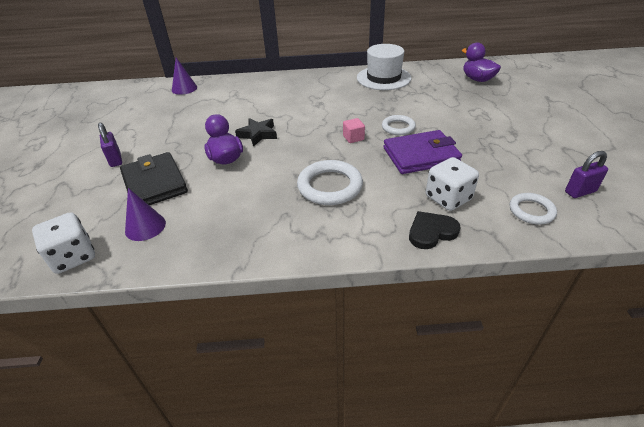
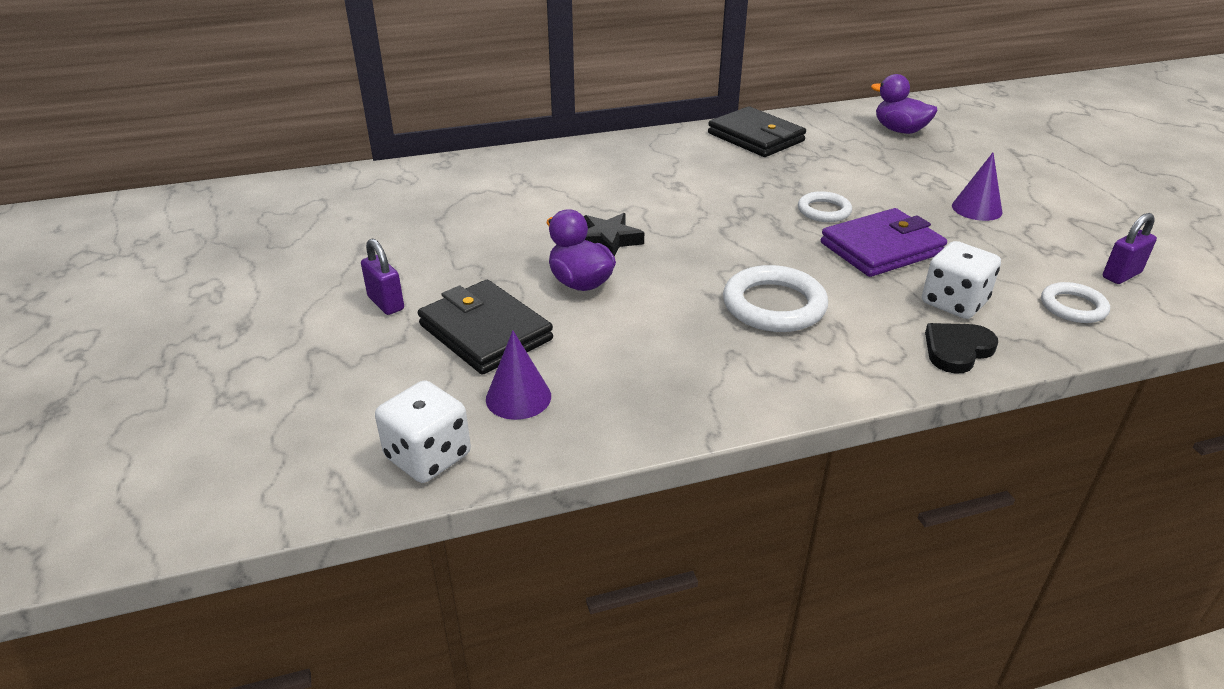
camera: 15 degrees left, 5 degrees down
(184, 88) = (424, 177): purple cone -> purple cone (976, 209)
(353, 138) = (765, 232): pink cube -> none
(383, 78) = (755, 137): white hat -> black wallet

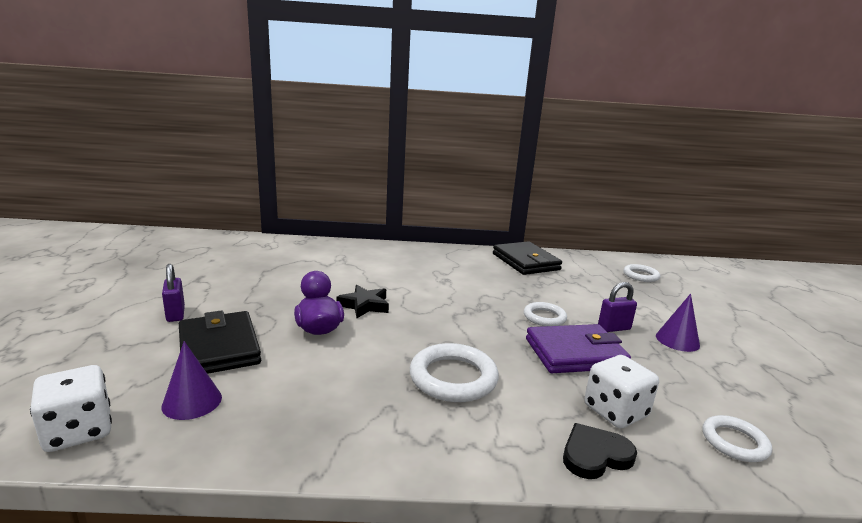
camera: 15 degrees right, 15 degrees down
(899, 130) = (641, 276): purple duck -> white ring
(1121, 275) = (798, 424): purple padlock -> purple padlock (614, 328)

